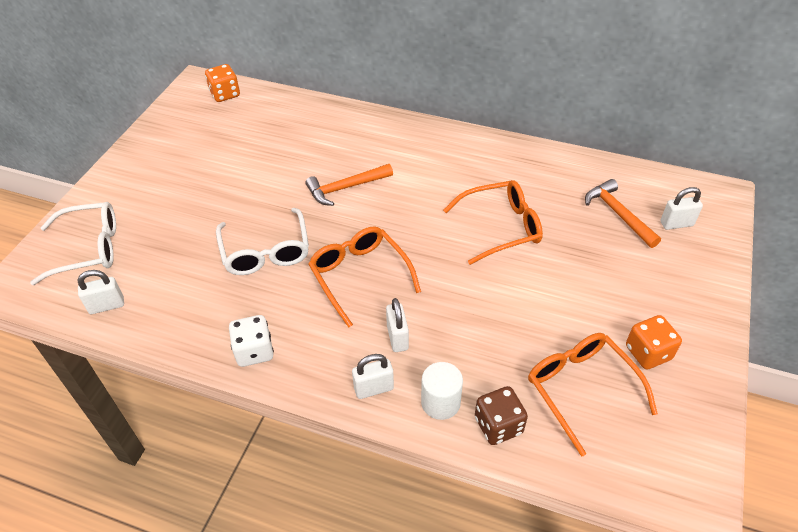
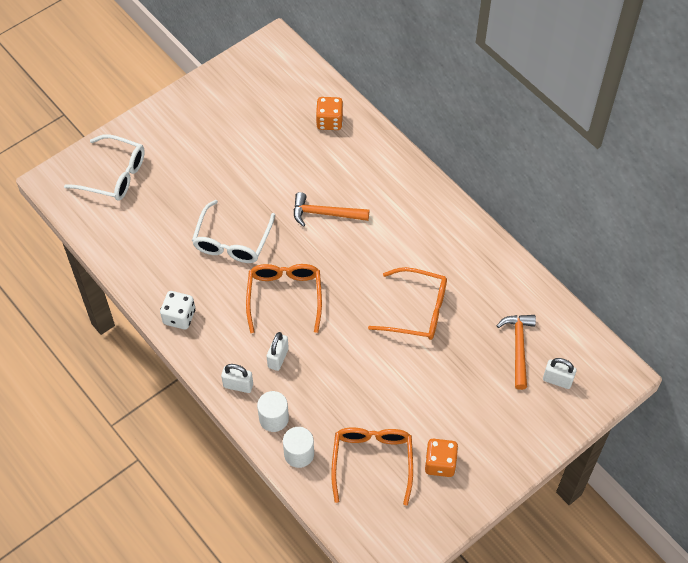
camera: 30 degrees right, 10 degrees up
(107, 306) = (104, 230): white padlock -> none
(225, 94) = (289, 68): orange dice -> orange dice (329, 121)
(498, 425) = (299, 454): brown dice -> white cylinder

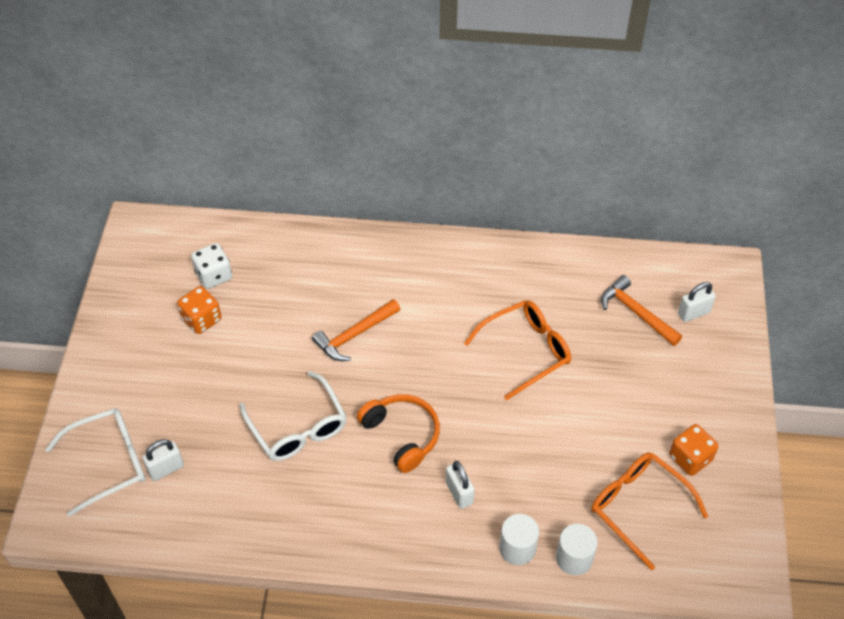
camera: 45 degrees left, 5 degrees down
(179, 317) = (327, 537): white dice -> white dice (214, 275)
(238, 385) = (453, 549): white padlock -> white padlock (166, 469)
(284, 296) = (402, 435): orange glasses -> orange headphones
(329, 121) = (266, 255): orange dice -> orange dice (202, 319)

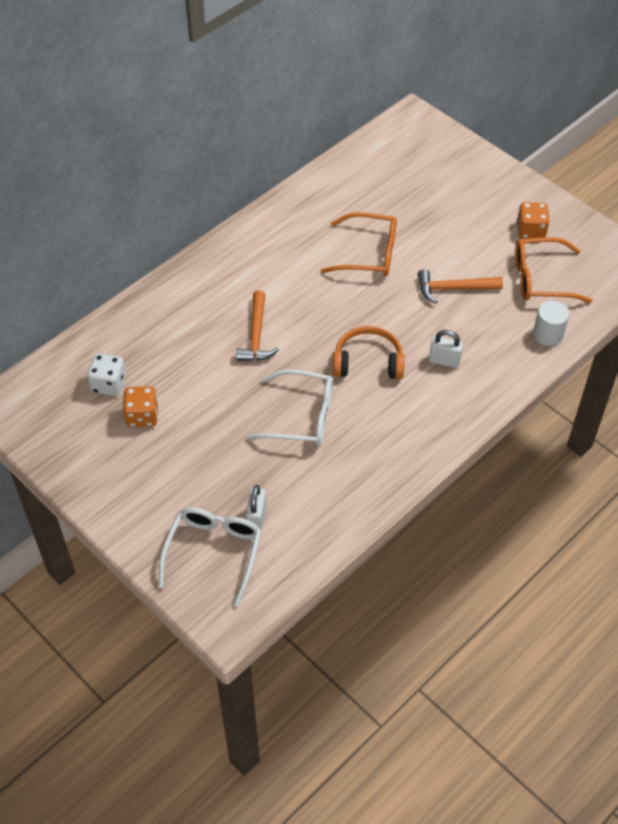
camera: 50 degrees left, 0 degrees up
(517, 548) = (514, 358): white cylinder -> none
(526, 351) = (369, 254): orange glasses -> orange glasses turned 90 degrees clockwise
(636, 313) = (398, 181): orange hammer -> orange hammer (453, 289)
(693, 313) = (427, 155): white padlock -> none

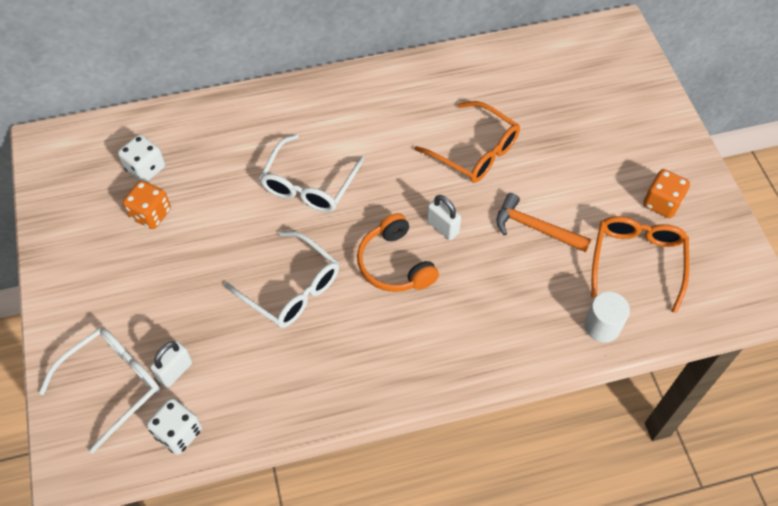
camera: 30 degrees right, 5 degrees up
(256, 335) = (309, 184): orange hammer -> white glasses
(294, 558) = (178, 433): none -> white dice
(368, 362) = (395, 264): orange headphones -> orange headphones turned 150 degrees counterclockwise
(444, 361) = (472, 301): white padlock -> white padlock (442, 227)
(541, 279) = (637, 261): orange glasses -> orange glasses turned 75 degrees clockwise

